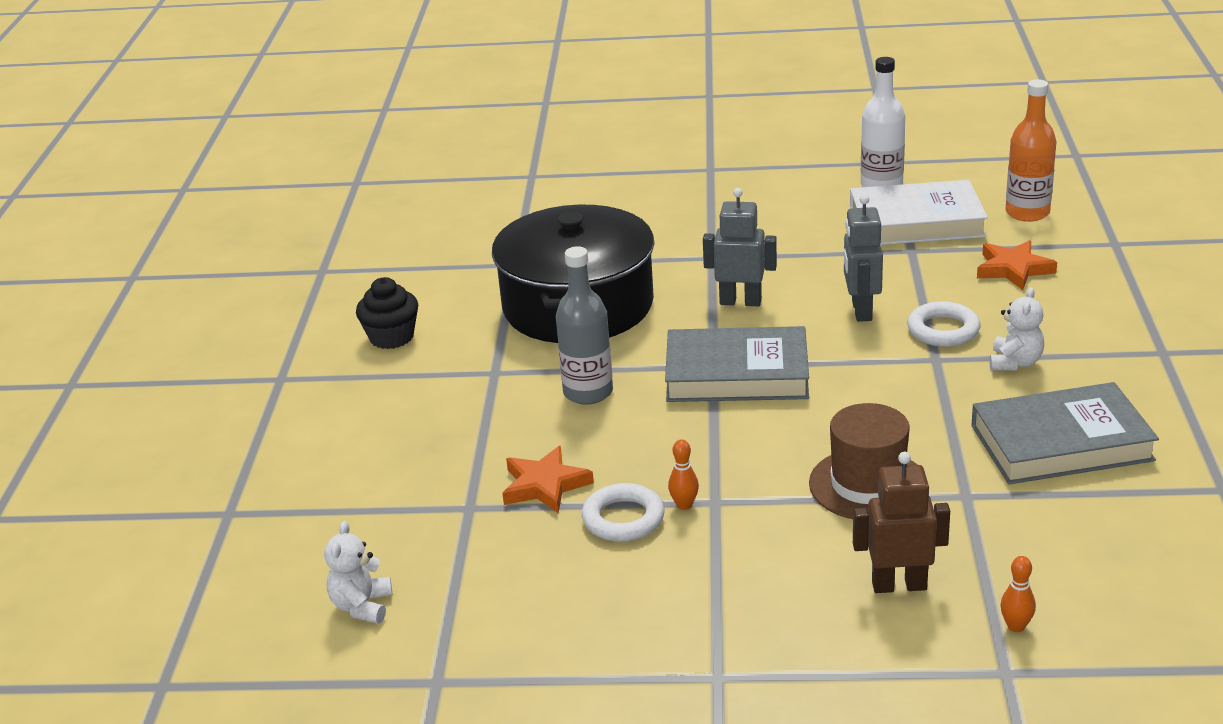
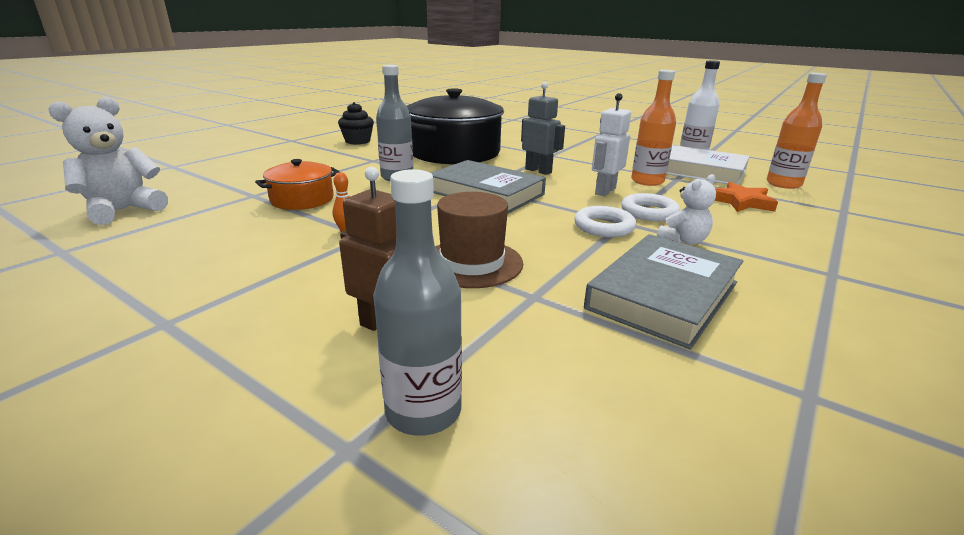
camera: 30 degrees right, 5 degrees down
(362, 606) = (123, 210): white teddy bear -> white teddy bear, size x1.69
(545, 485) = (302, 199): orange star -> orange pot
(623, 519) = (305, 224): white ring -> white ring (604, 227)
(861, 311) = (605, 191): grey robot -> white robot
(885, 269) = (647, 181): none -> orange bottle
(1016, 626) = (423, 411): orange bowling pin -> grey bottle
(1061, 443) = (663, 295): grey book -> grey book turned 75 degrees counterclockwise

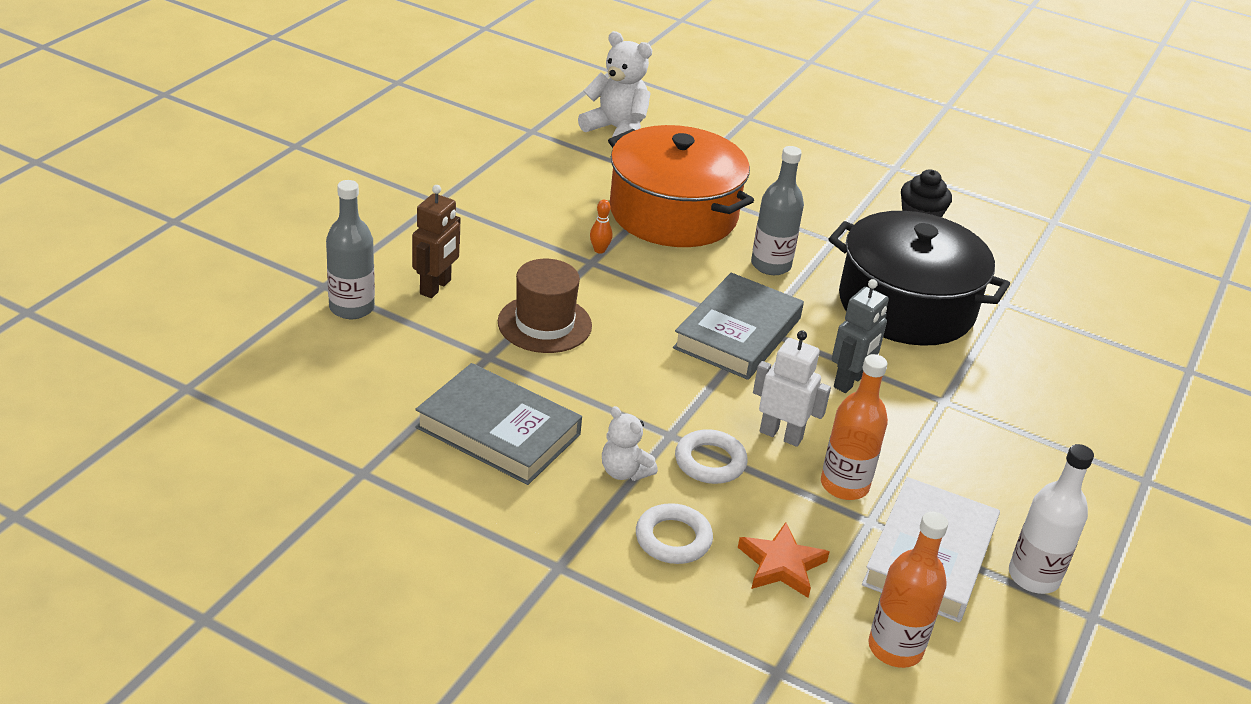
camera: 80 degrees right, 10 degrees up
(302, 199) = (673, 213): orange pot -> orange pot, size x1.99
(604, 227) = (652, 417): white ring -> white ring (673, 539)

